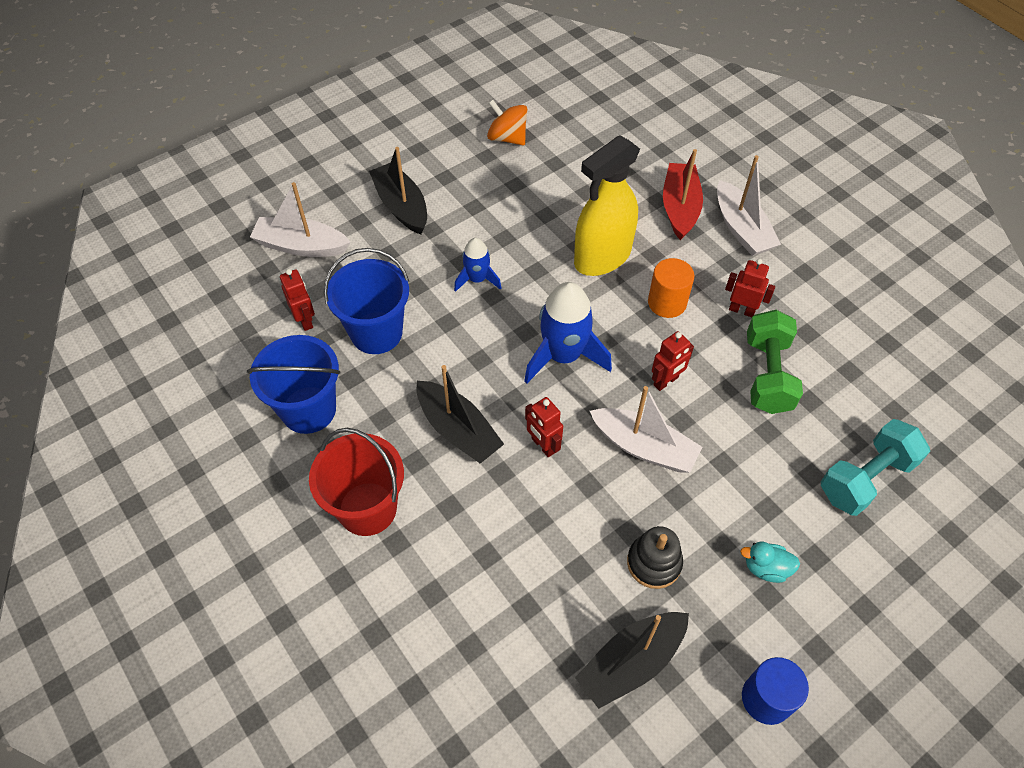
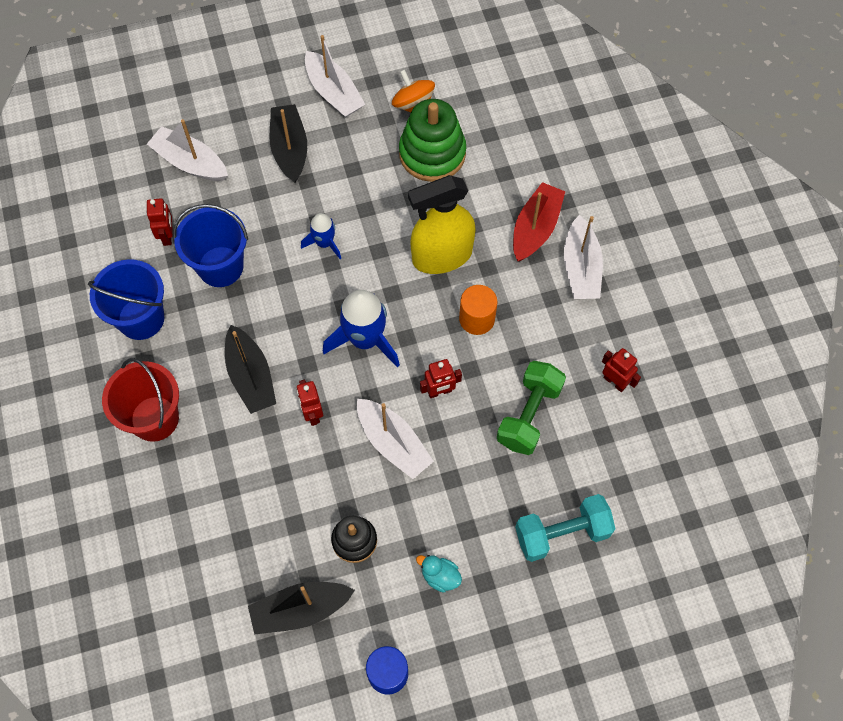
camera: 20 degrees right, 10 degrees up
(423, 147) = (333, 92): none -> white boat
(546, 172) = (432, 153): none -> green stacking toy
(741, 310) = (538, 347): red robot -> red robot (615, 382)

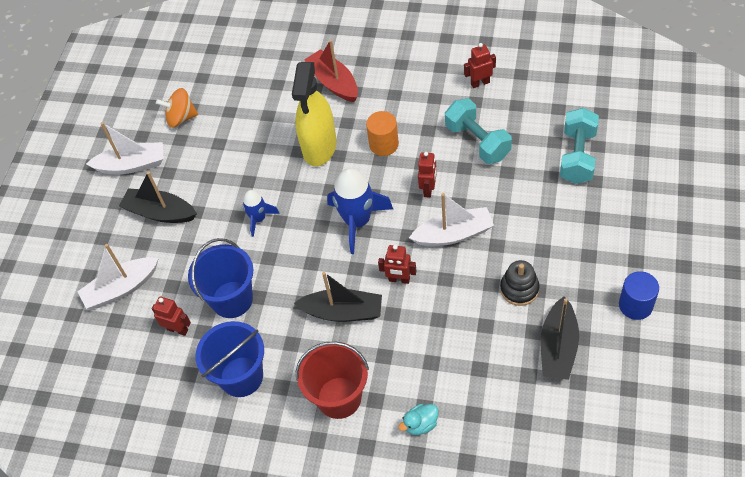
camera: 55 degrees left, 10 degrees down
(432, 153) = (230, 121): green stacking toy -> none
(440, 576) = (575, 243): turquoise duck -> turquoise duck (420, 424)
(529, 415) = (477, 141): green dumbbell -> turquoise dumbbell
(581, 268) = (381, 69): white boat -> none

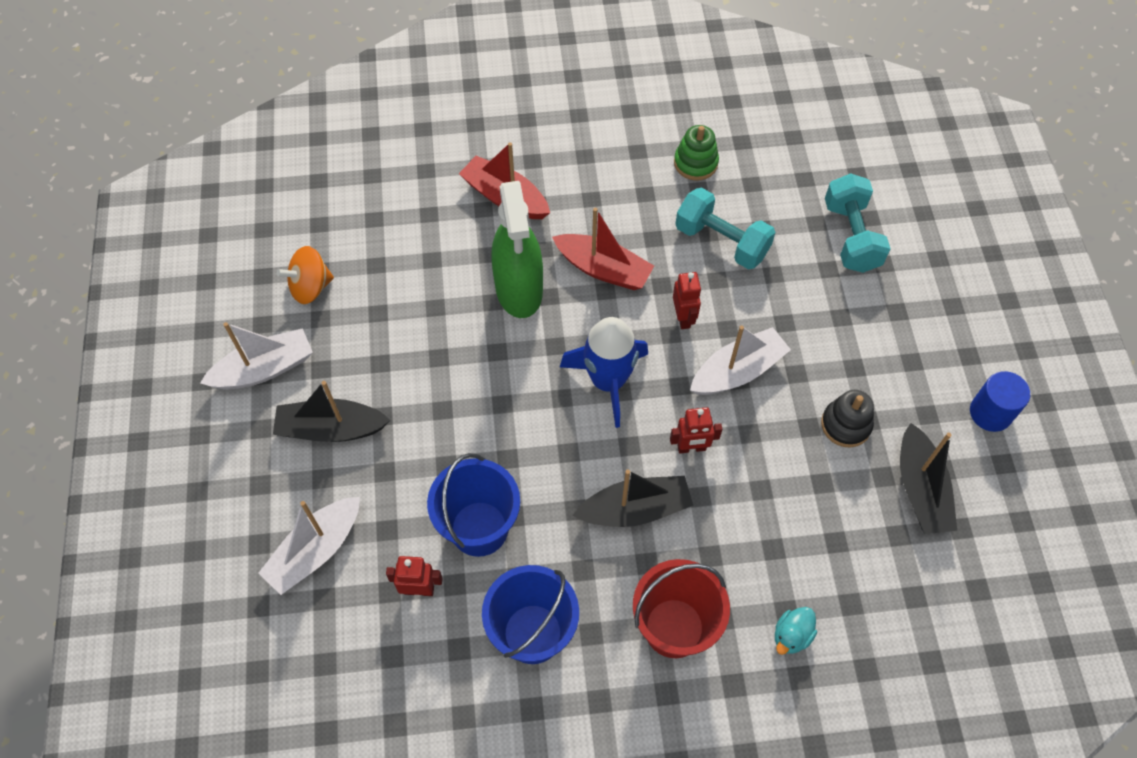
camera: 25 degrees left, 5 degrees up
(259, 219) = (473, 407): blue rocket -> none
(319, 147) = (519, 290): yellow spray bottle -> green spray bottle
(384, 144) = (603, 269): orange cylinder -> red boat
(480, 83) = (695, 163): red robot -> green stacking toy

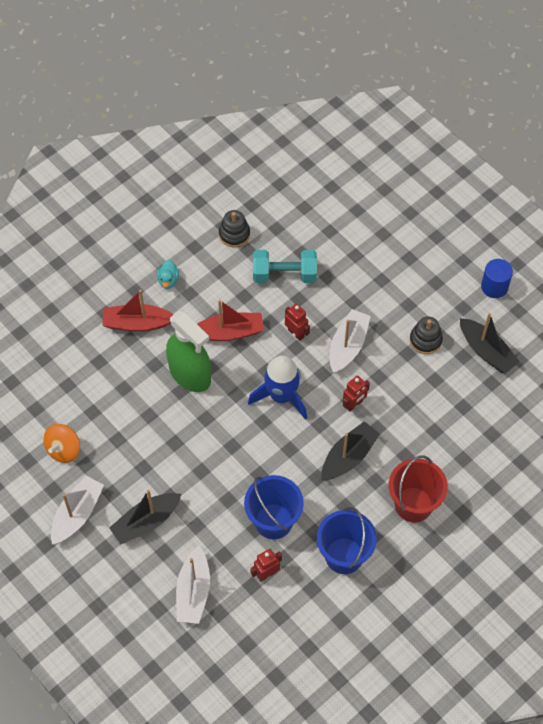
camera: 35 degrees left, 0 degrees up
(695, 163) = (234, 234): green stacking toy -> black stacking toy
(791, 636) = (474, 469): turquoise duck -> turquoise duck (168, 280)
(851, 236) = (354, 228): turquoise dumbbell -> none

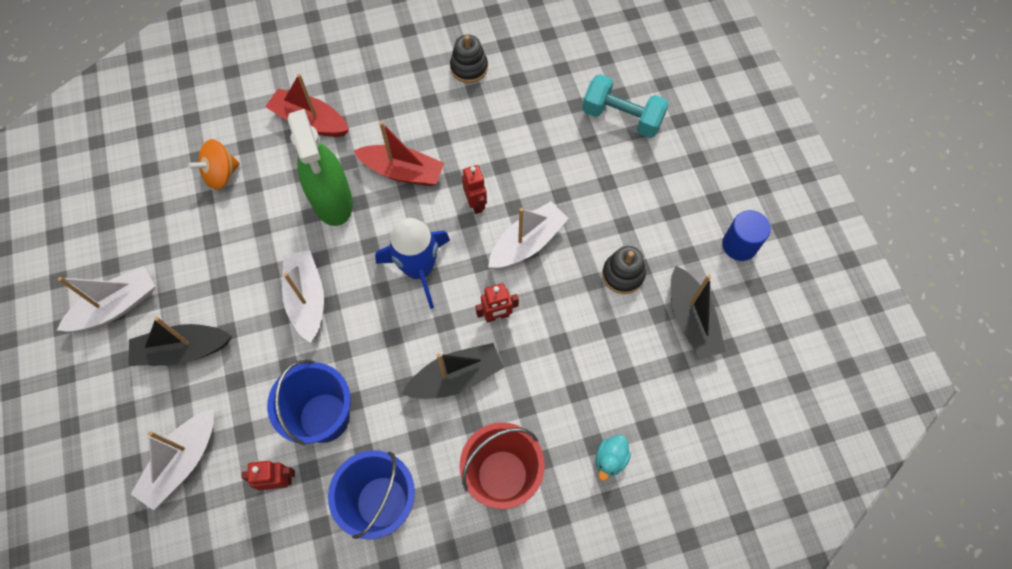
camera: 25 degrees right, 5 degrees up
(63, 449) = (149, 226): orange spinning top -> orange spinning top (221, 174)
(168, 280) = (370, 89): turquoise duck -> turquoise duck (610, 459)
(213, 450) = (307, 299): none -> white boat
(284, 274) = (499, 132): turquoise dumbbell -> turquoise dumbbell (622, 117)

